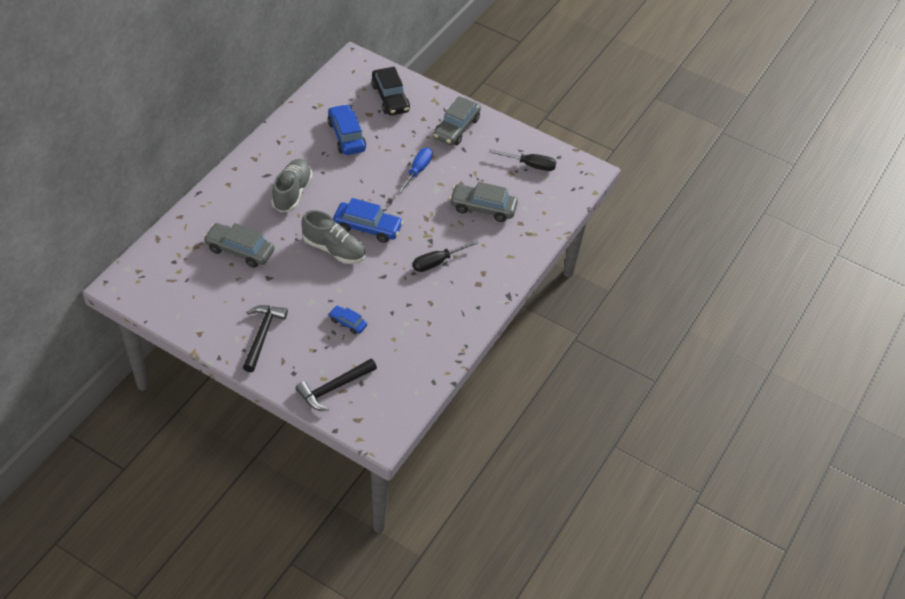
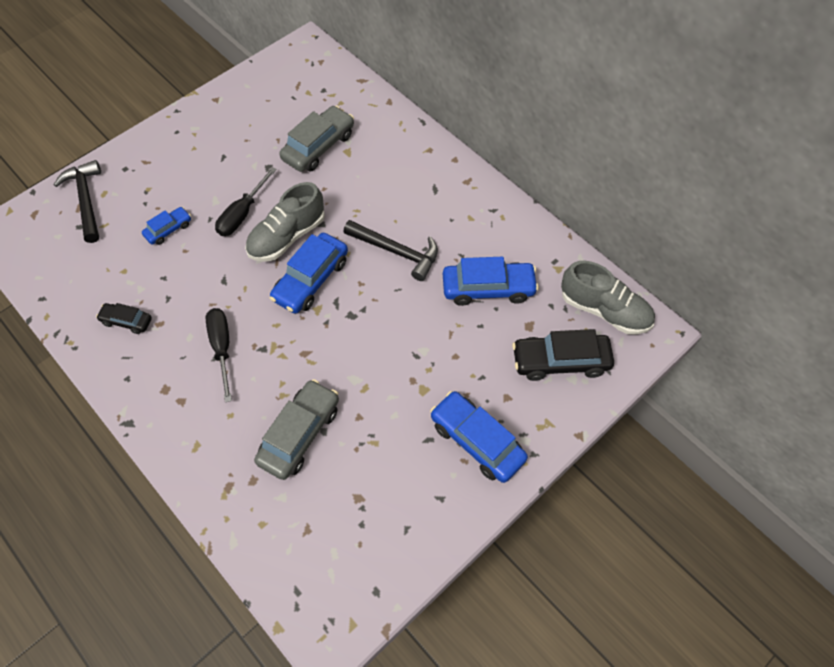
camera: 110 degrees right, 10 degrees up
(262, 335) = (188, 149): black hammer -> black hammer (396, 251)
(292, 192) = (397, 210): grey shoe -> grey shoe (604, 310)
(417, 171) = (397, 362): blue screwdriver -> none
(435, 322) = (127, 321): none -> black car
(456, 128) = (477, 441): grey car -> blue car
(530, 165) = (369, 535): black screwdriver -> black screwdriver (242, 214)

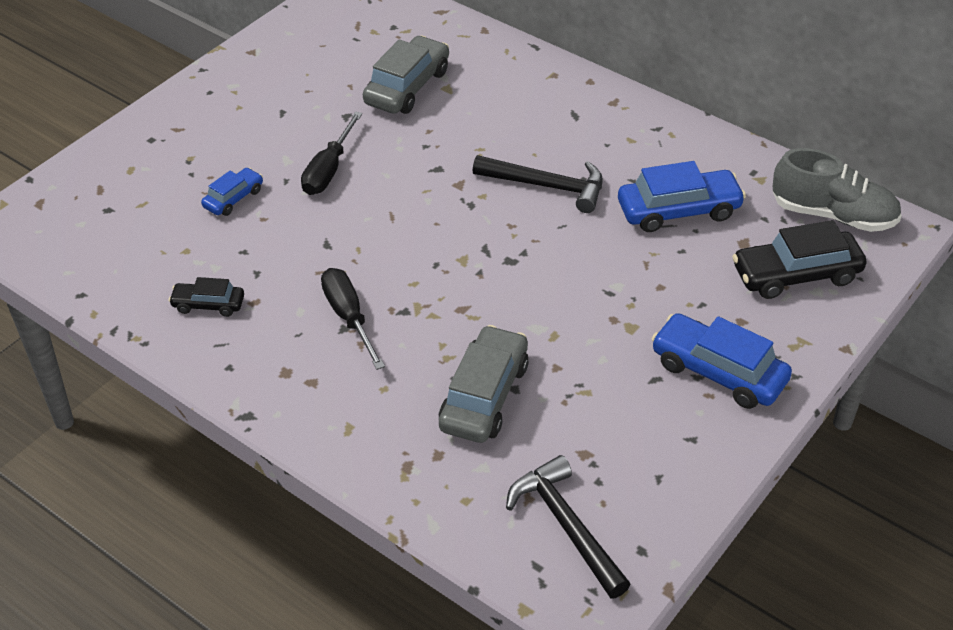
camera: 10 degrees left, 15 degrees down
(86, 200) = (108, 180): black hammer -> black hammer (566, 526)
(287, 236) = (397, 187): grey shoe -> none
(311, 280) = (444, 229): blue car -> none

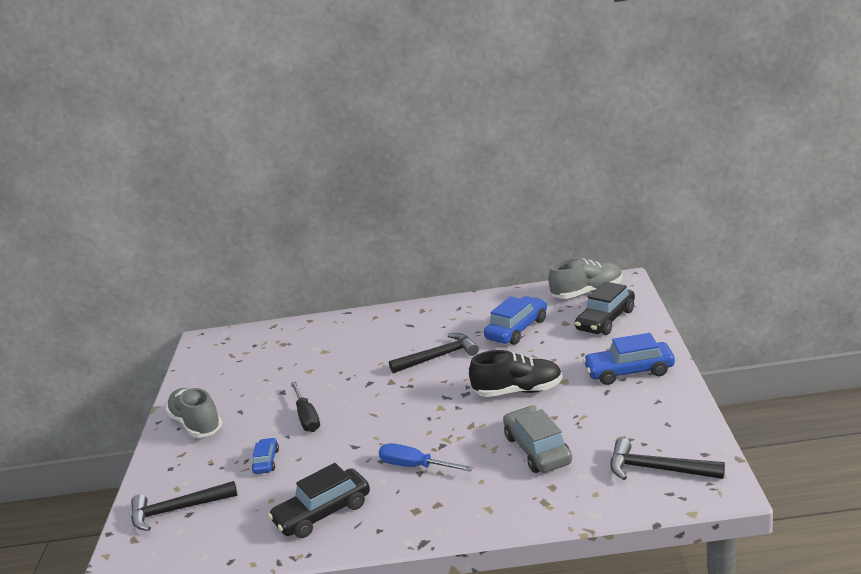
camera: 35 degrees left, 20 degrees down
(104, 197) = (177, 510): none -> black hammer
(208, 305) = (323, 513): black car -> black car, size x1.81
(229, 99) = (196, 424): none -> grey shoe
(348, 317) = (415, 466): black screwdriver -> blue screwdriver
(407, 87) = (300, 362): grey car -> none
(565, 301) = (518, 391): none -> black shoe

